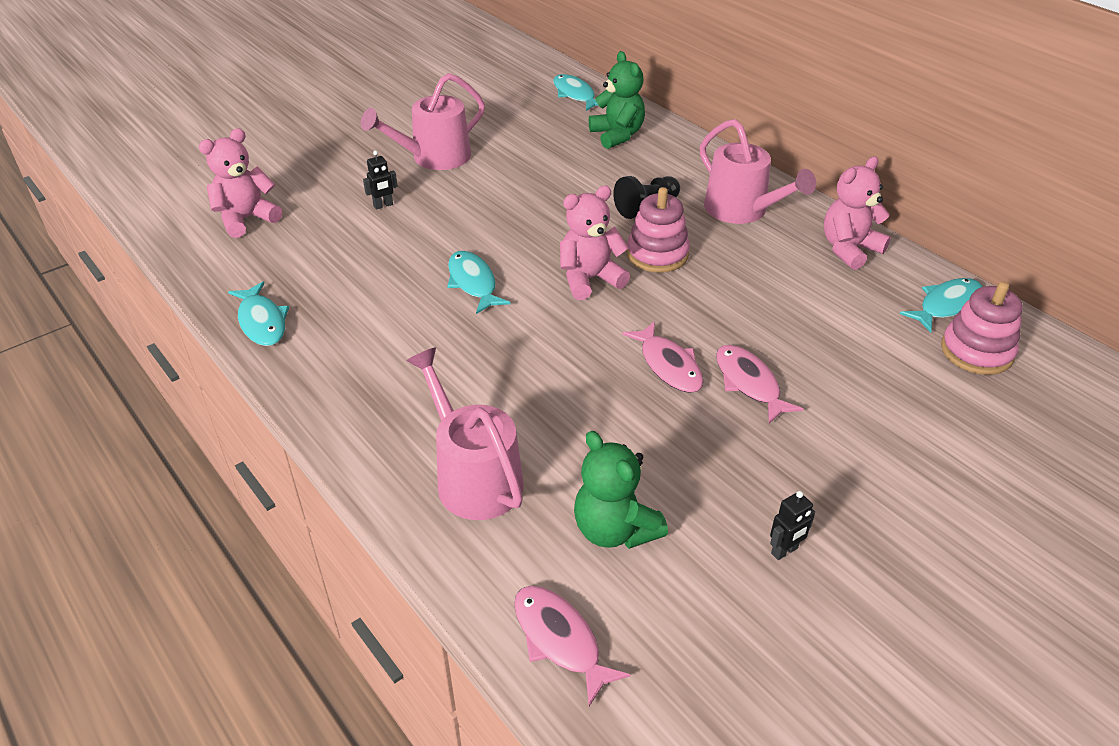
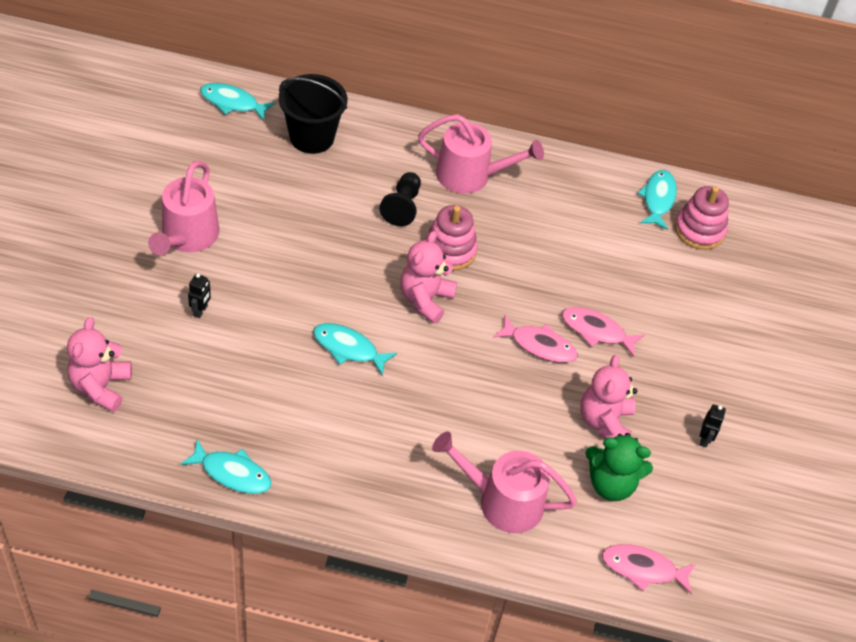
camera: 45 degrees left, 10 degrees up
(617, 135) = (311, 137): green teddy bear -> black bucket
(849, 249) = (567, 178): pink teddy bear -> pink teddy bear (604, 421)

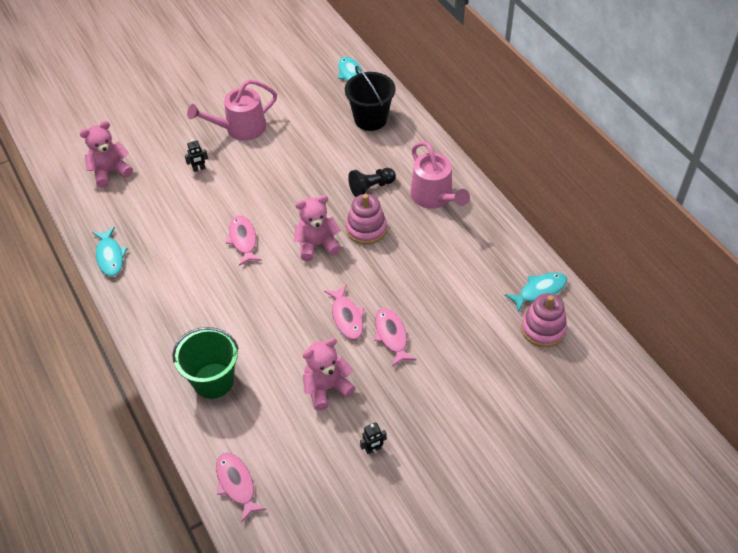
camera: 55 degrees right, 0 degrees up
(348, 348) = (243, 240): turquoise fish -> pink fish
(502, 501) = (213, 380): pink watering can -> green bucket
(611, 484) = (283, 424): green teddy bear -> none

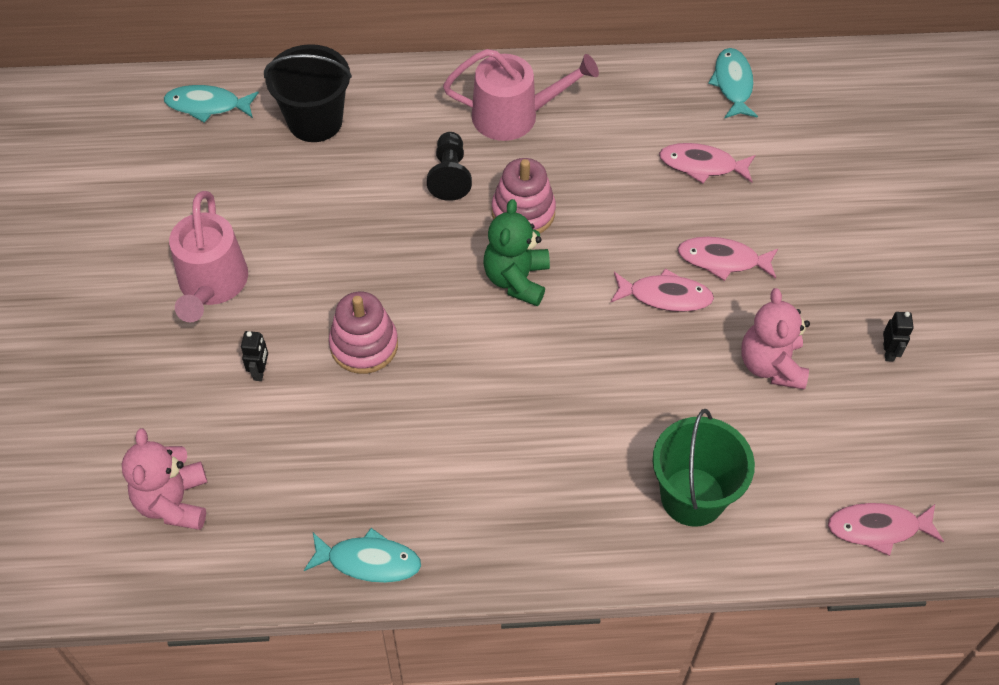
camera: 65 degrees left, 5 degrees up
(243, 240) = (450, 365): pink fish -> pink fish (702, 165)
(317, 245) = (516, 279): pink teddy bear -> green teddy bear
(543, 329) = (791, 107): pink stacking toy -> pink stacking toy (364, 345)

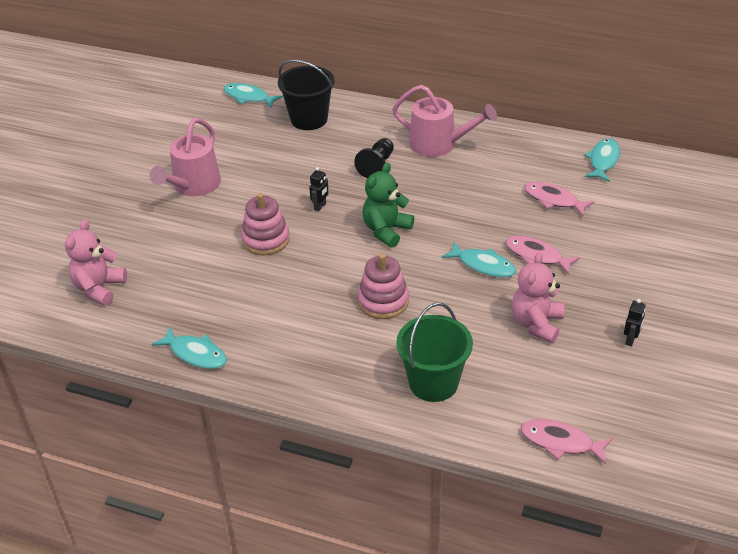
camera: 25 degrees right, 15 degrees down
(260, 371) = (193, 236): black robot -> black robot (320, 206)
(523, 212) = (413, 196): pink stacking toy -> pink stacking toy (383, 301)
(665, 296) = (483, 265): pink fish -> turquoise fish

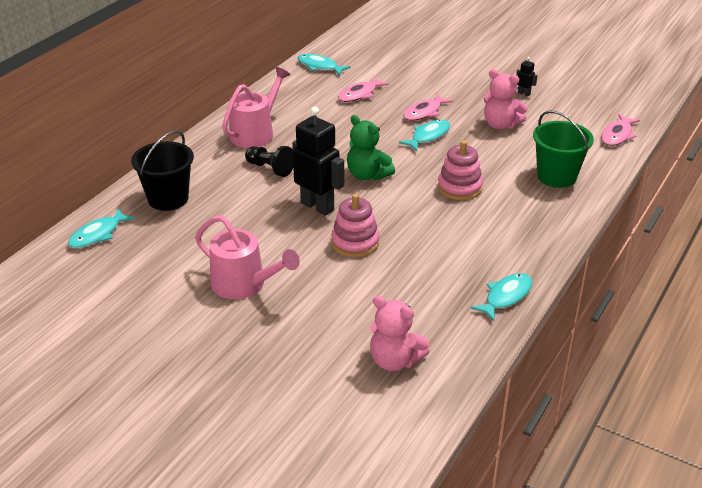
camera: 80 degrees left, 5 degrees down
(320, 206) = (317, 206): black robot -> black robot, size x2.36

